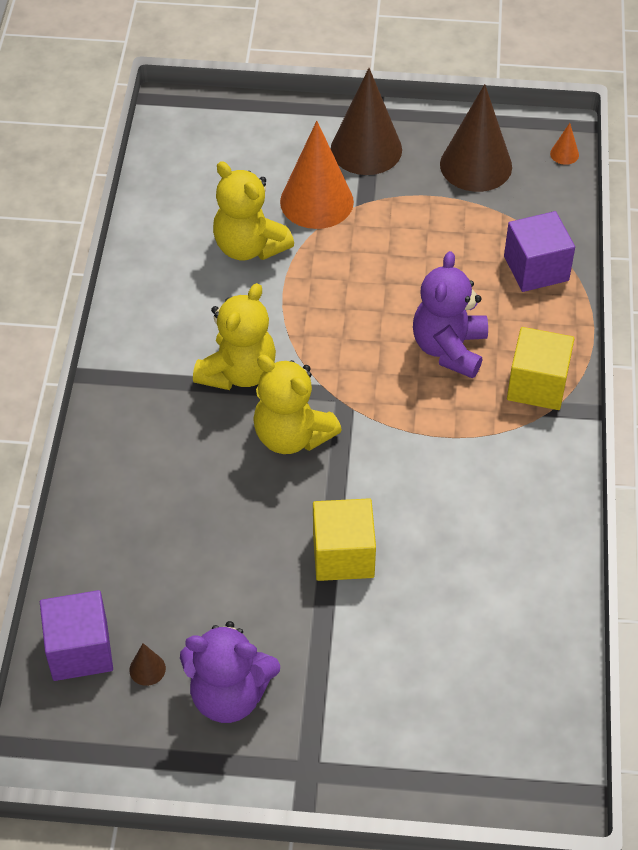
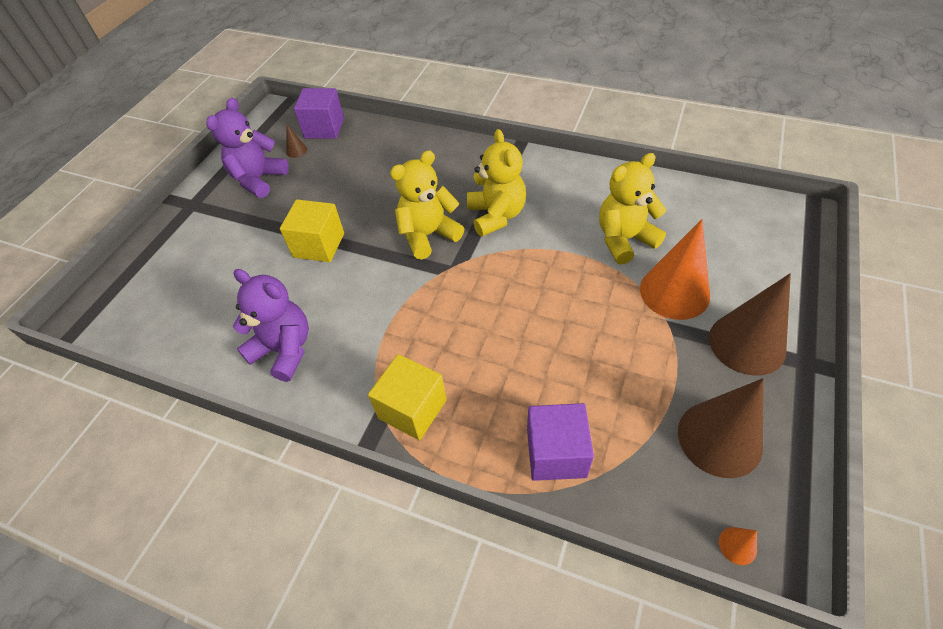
camera: 110 degrees right, 0 degrees up
(238, 372) = (496, 215): yellow teddy bear -> yellow teddy bear turned 150 degrees counterclockwise
(449, 349) = (476, 351): purple teddy bear -> purple teddy bear (284, 350)

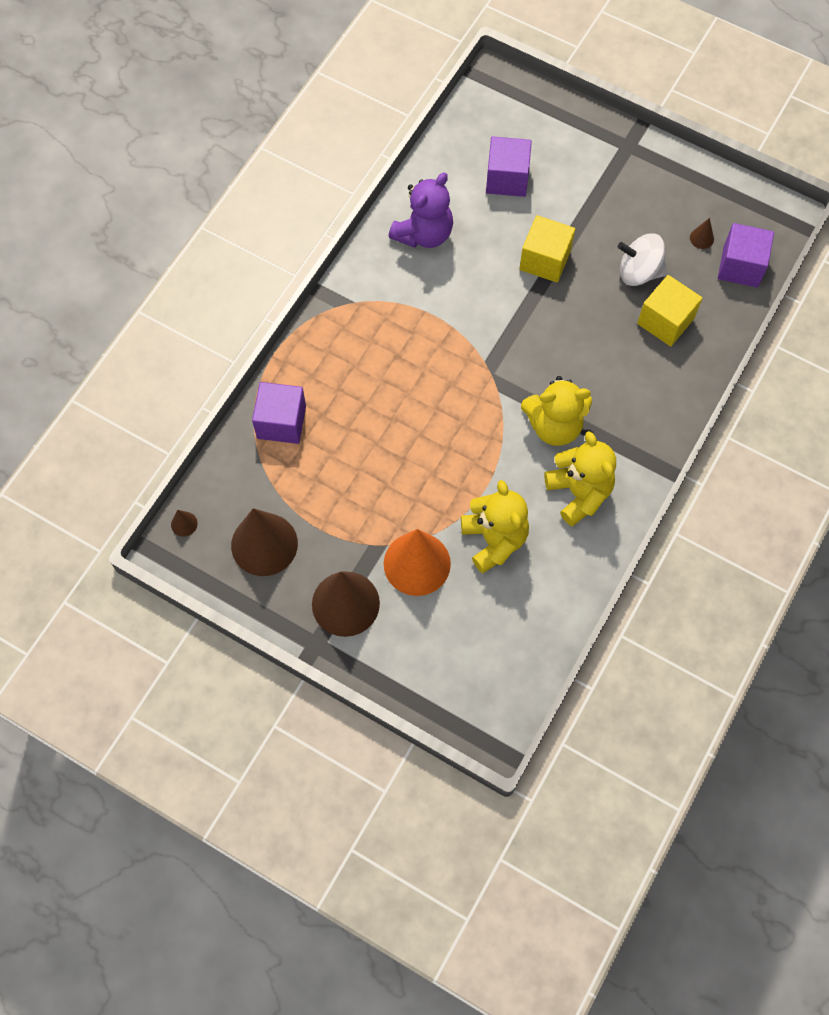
camera: 95 degrees right, 15 degrees up
(218, 287) = (507, 178): none -> purple cube
(259, 180) = (657, 203): purple teddy bear -> none
(331, 182) = (639, 272): none -> white spinning top
(412, 409) = (344, 326): yellow cube -> yellow cube (665, 321)
(428, 235) = (538, 358): yellow teddy bear -> yellow teddy bear (579, 493)
(737, 545) = (184, 524): orange cone -> brown cone

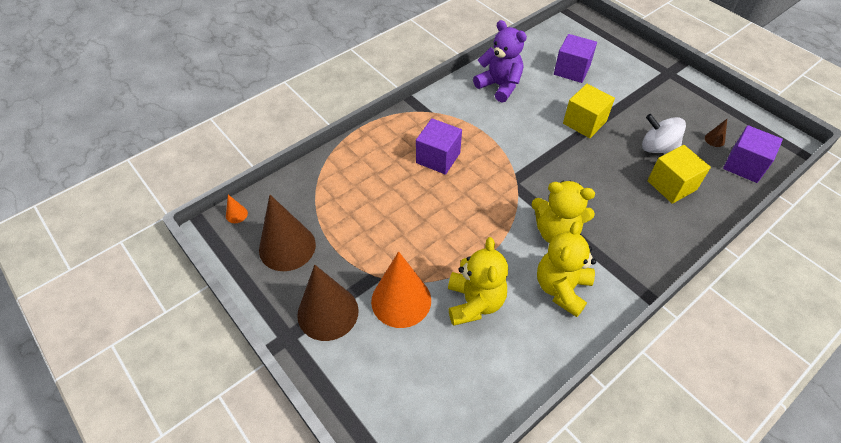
camera: 20 degrees right, 15 degrees down
(184, 524) = (236, 214): brown cone -> orange cone
(281, 422) = (344, 169): purple cube -> purple cube (438, 158)
(424, 234) = (499, 86): purple teddy bear -> purple teddy bear turned 105 degrees counterclockwise
(579, 493) = (561, 288): yellow teddy bear -> yellow teddy bear turned 150 degrees counterclockwise

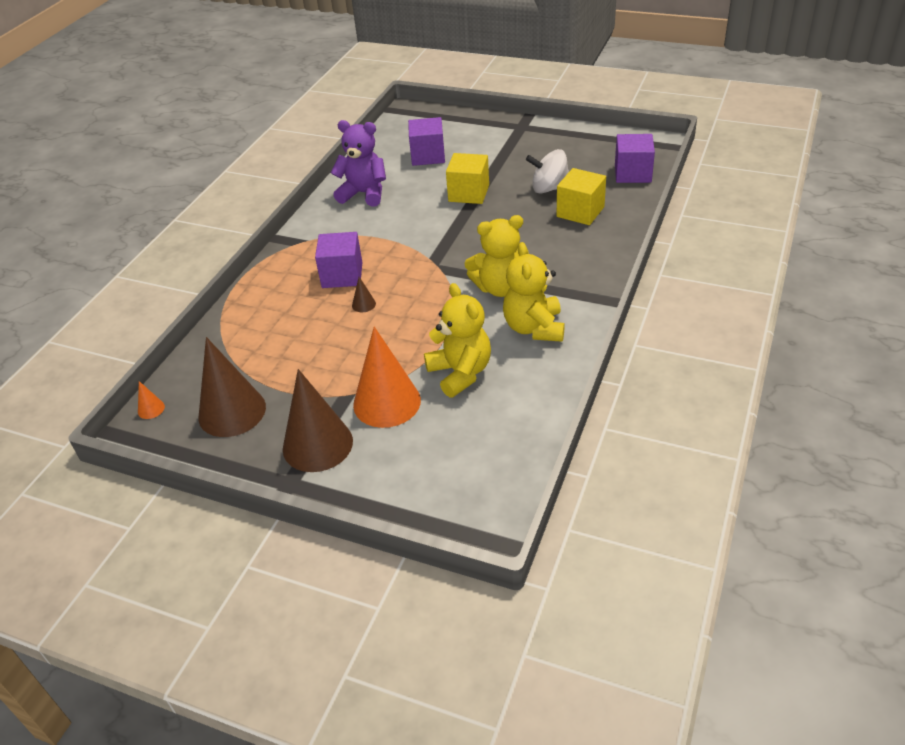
camera: 25 degrees left, 10 degrees down
(714, 139) = (595, 163): brown cone -> brown cone (363, 304)

